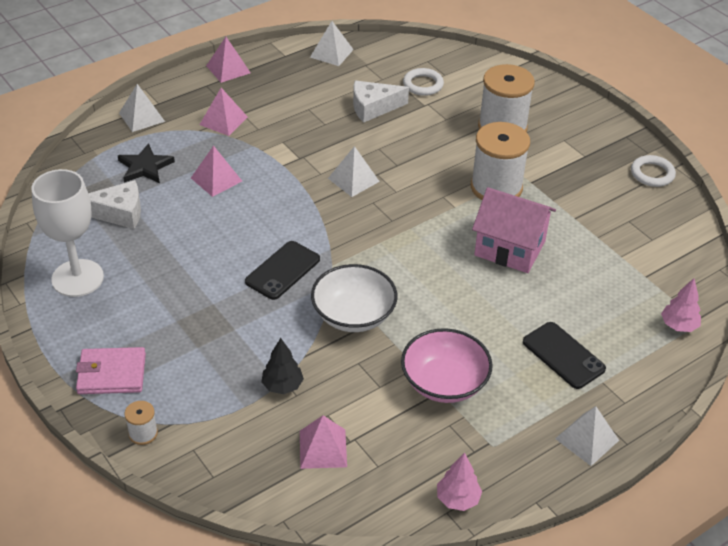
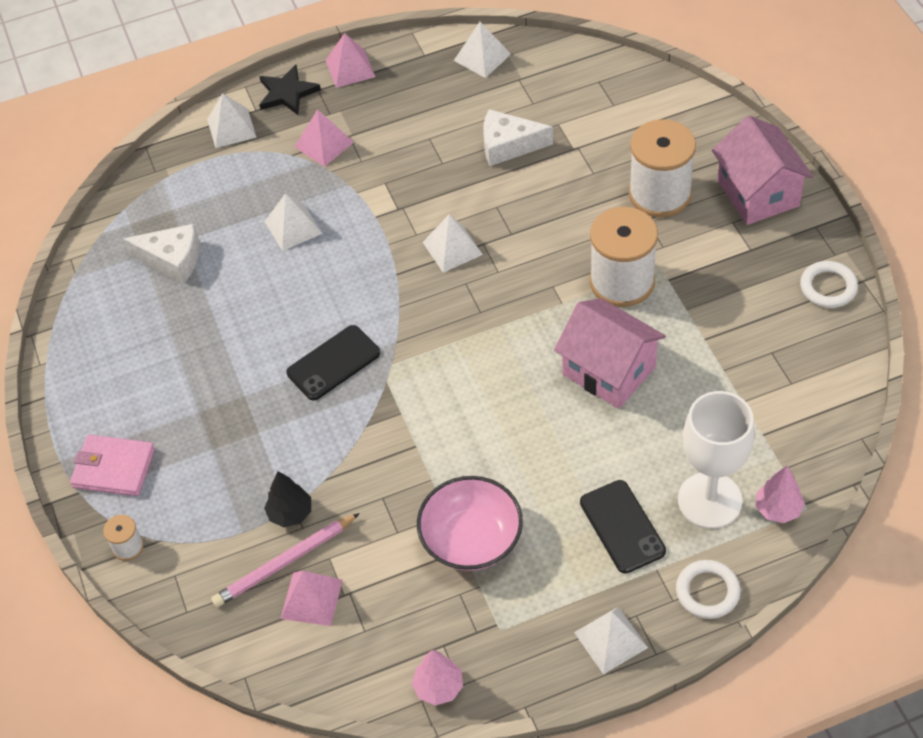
camera: 20 degrees right, 10 degrees up
(77, 278) = (107, 340): white goblet -> white goblet (709, 500)
(145, 167) = (217, 199): black star -> black star (287, 93)
(216, 179) = (293, 227): pink pyramid -> white pyramid
(290, 424) = (285, 562): none -> pink pencil
(353, 315) = (396, 434): white bowl -> none
(423, 85) = (581, 117): white ring -> white ring (707, 591)
(575, 120) = (758, 193): none -> pink house

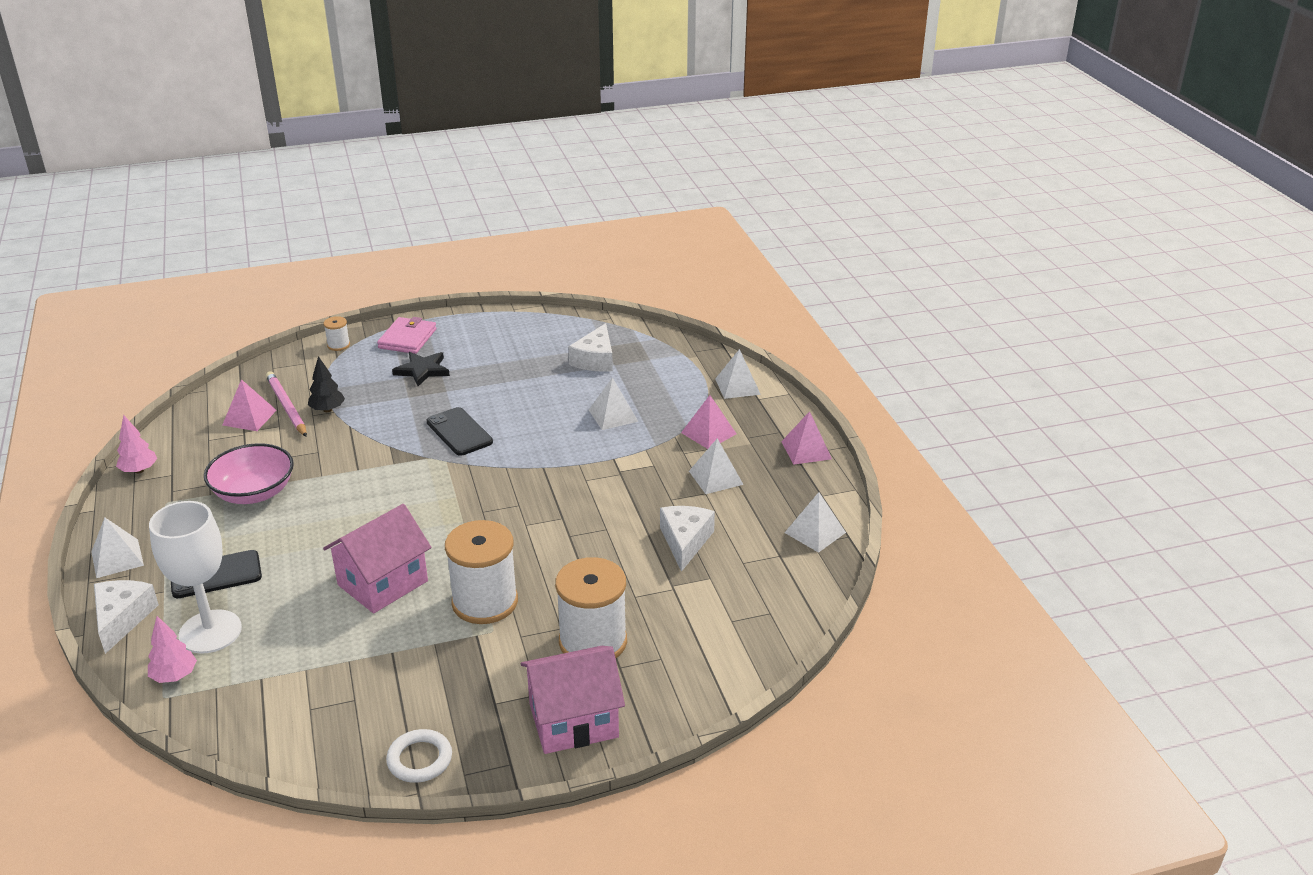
camera: 90 degrees right, 20 degrees down
(287, 93) = (777, 415): black star -> black star (422, 370)
(452, 248) = (562, 499): white pyramid -> white pyramid (715, 477)
(707, 591) = (122, 619): white ring -> white cheese

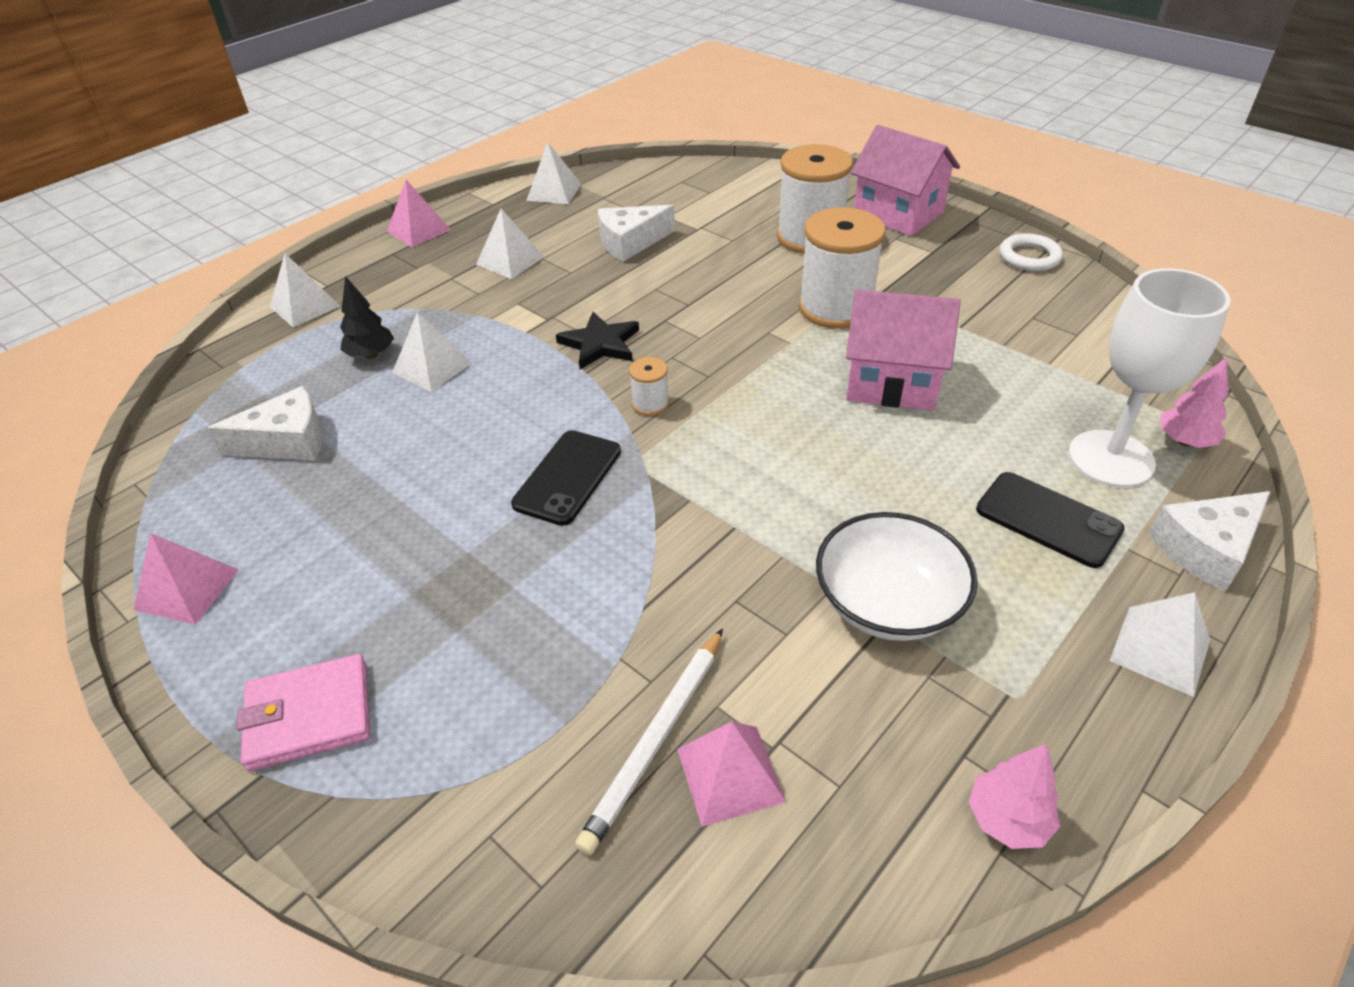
camera: 120 degrees left, 10 degrees up
(254, 493) = (888, 603): pink bowl -> white bowl
(287, 407) = (656, 739): pink pencil -> white pencil
(327, 410) = (622, 670): black tree -> black tree (371, 355)
(338, 345) = (386, 824): white spool -> white spool (650, 404)
(422, 370) = (419, 620): black star -> black star (600, 344)
(708, 433) = (426, 291): pink pyramid -> pink pyramid (187, 589)

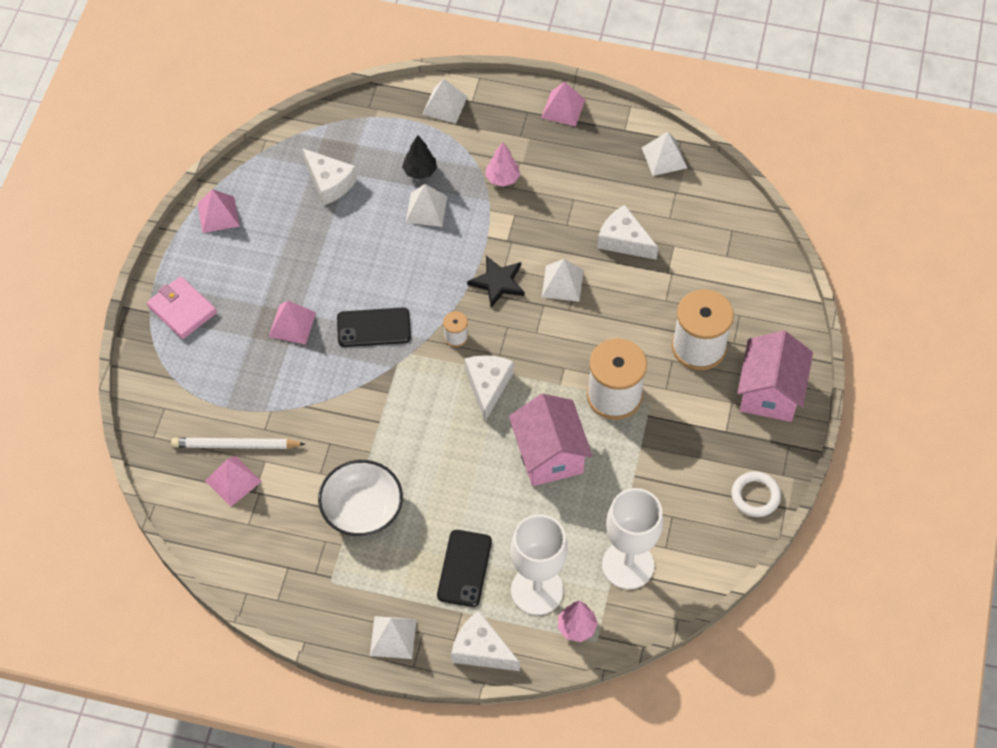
camera: 60 degrees right, 15 degrees up
(479, 568) = (292, 324): none -> pink pyramid
(510, 260) = (559, 183): white pyramid -> white pyramid (562, 283)
(750, 400) = (488, 386): none -> white cheese
(1007, 819) = (263, 592): pink tree -> pink tree (502, 178)
(1094, 369) = (628, 565): none -> white goblet

